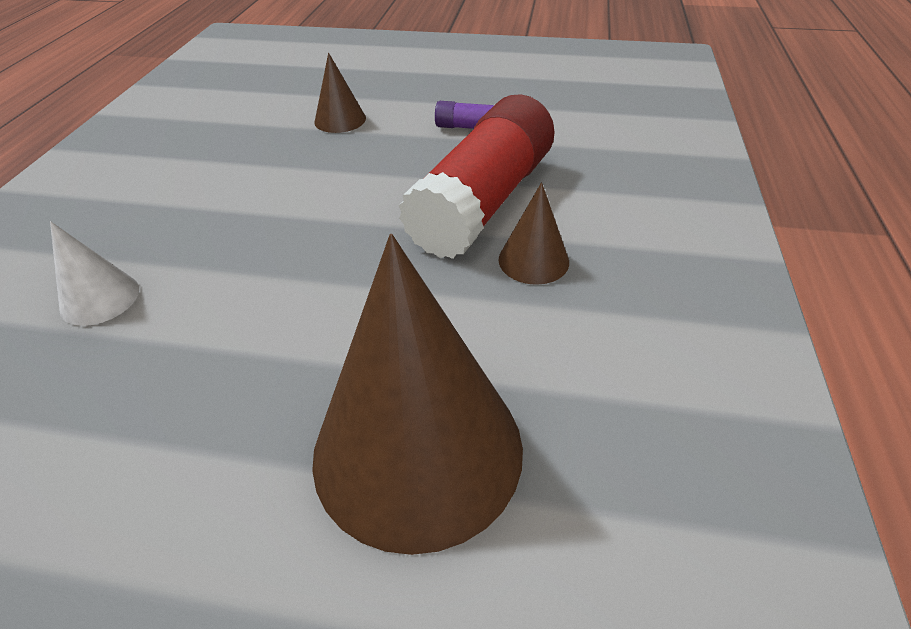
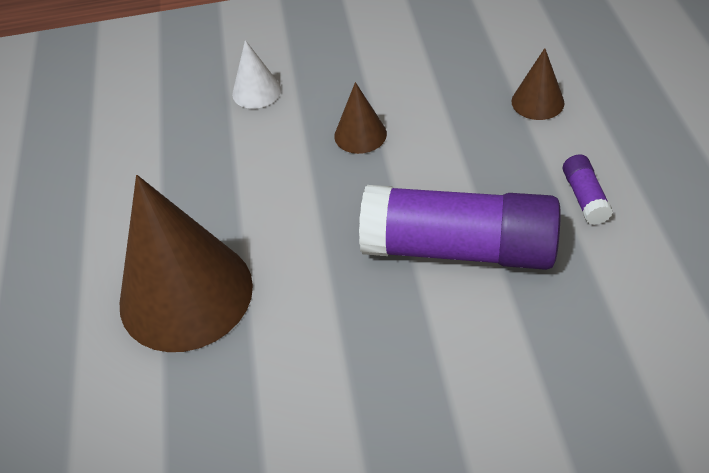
camera: 75 degrees right, 5 degrees up
(483, 202) = (458, 248): red glue stick -> purple glue stick
(533, 260) = (391, 306): brown cone -> brown cone (360, 134)

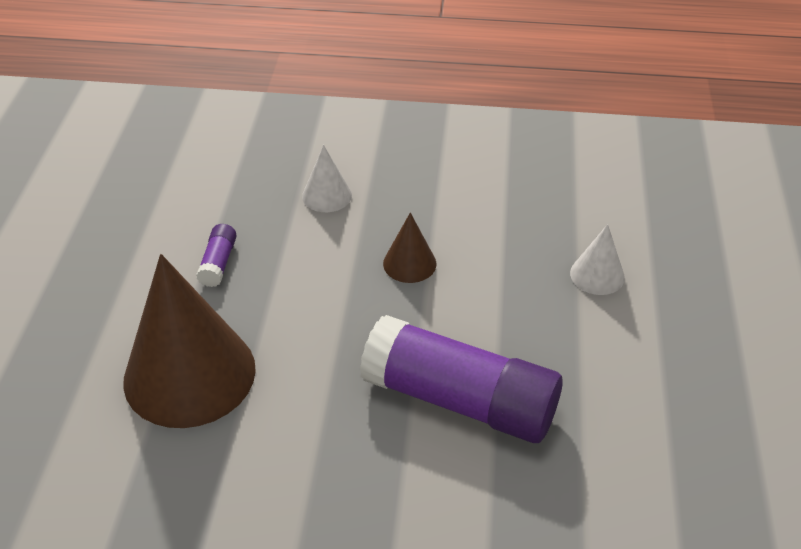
camera: 10 degrees right, 5 degrees down
(537, 102) = (597, 275): brown cone -> white cone
(584, 197) = (604, 383): purple glue stick -> purple glue stick (218, 263)

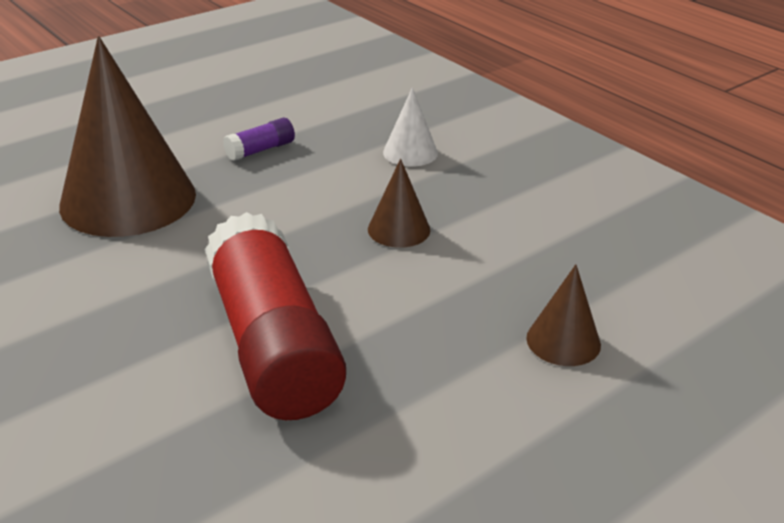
camera: 45 degrees right, 10 degrees down
(460, 400) = (273, 344): purple glue stick -> red glue stick
(597, 275) = (563, 341): white cone -> brown cone

